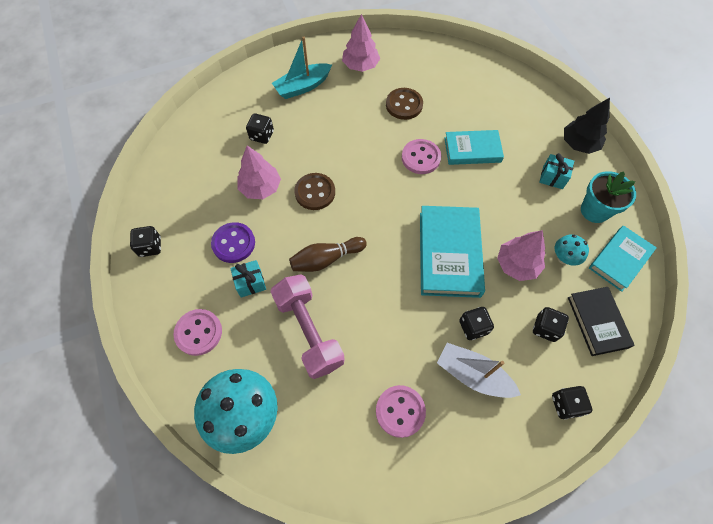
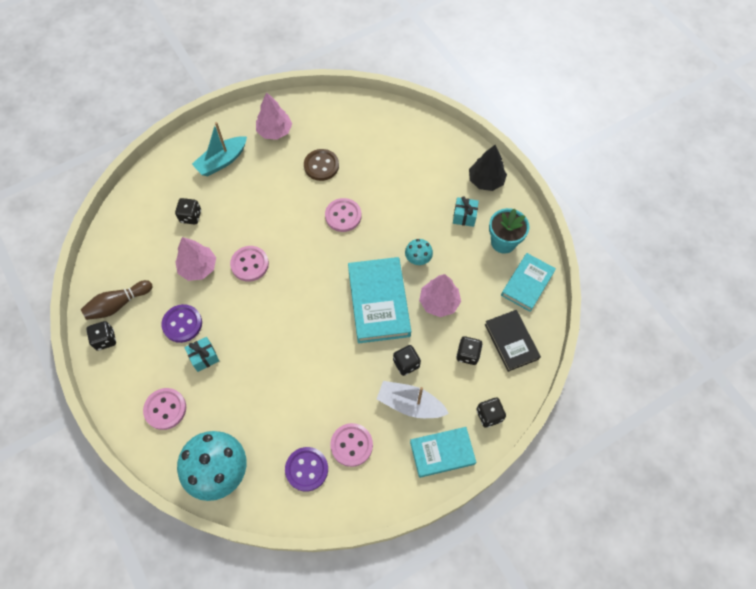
camera: 10 degrees left, 0 degrees up
(309, 331) = (263, 391): pink dumbbell -> none
(315, 192) = (250, 264): brown button -> pink button
(326, 259) = (269, 325): brown bowling pin -> brown bowling pin (118, 304)
(344, 431) = (306, 469): none -> purple button
(472, 150) = (389, 201): turquoise book -> turquoise book (442, 453)
(564, 258) = (479, 290): turquoise mushroom -> turquoise mushroom (418, 259)

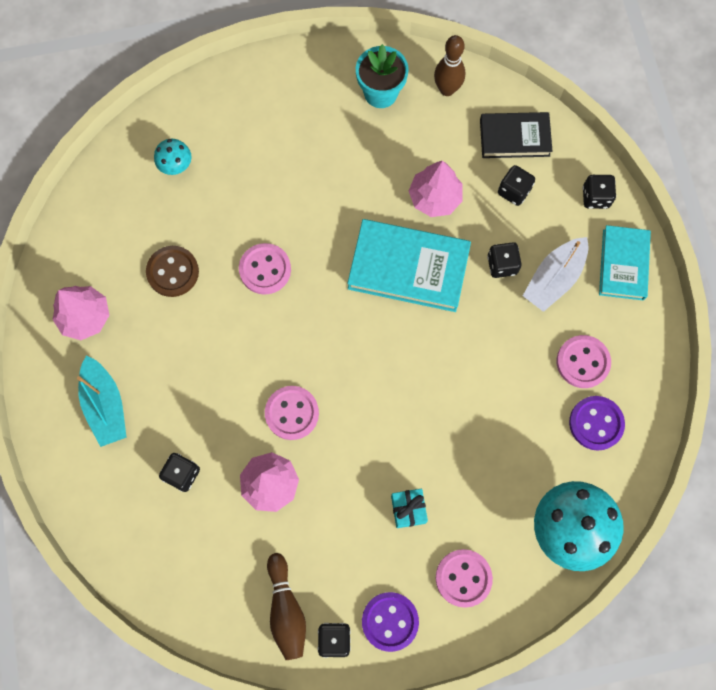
camera: 70 degrees left, 10 degrees up
(182, 324) = (349, 527): purple button -> purple button (390, 621)
(418, 259) = (366, 200): turquoise mushroom -> turquoise mushroom (176, 166)
(464, 216) = (326, 123): turquoise gift -> none
(485, 181) = (284, 77): black tree -> none
(527, 283) = (447, 89): turquoise book -> brown bowling pin

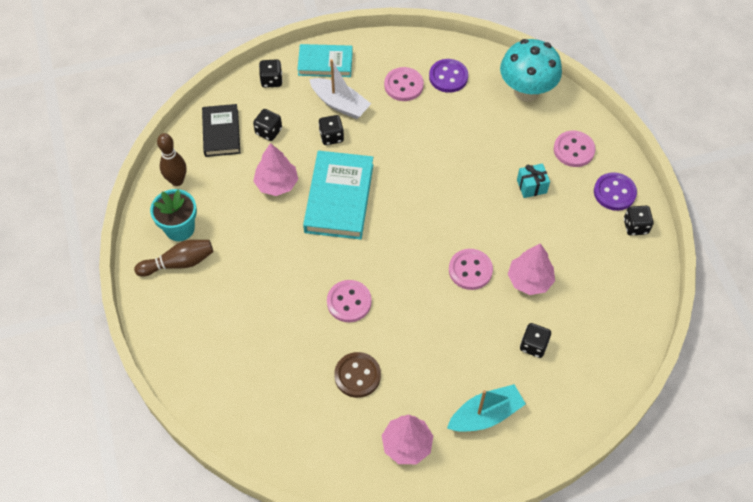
camera: 95 degrees left, 15 degrees down
(176, 166) = (254, 385): turquoise mushroom -> none
(286, 609) = (622, 260): brown bowling pin -> brown bowling pin (179, 263)

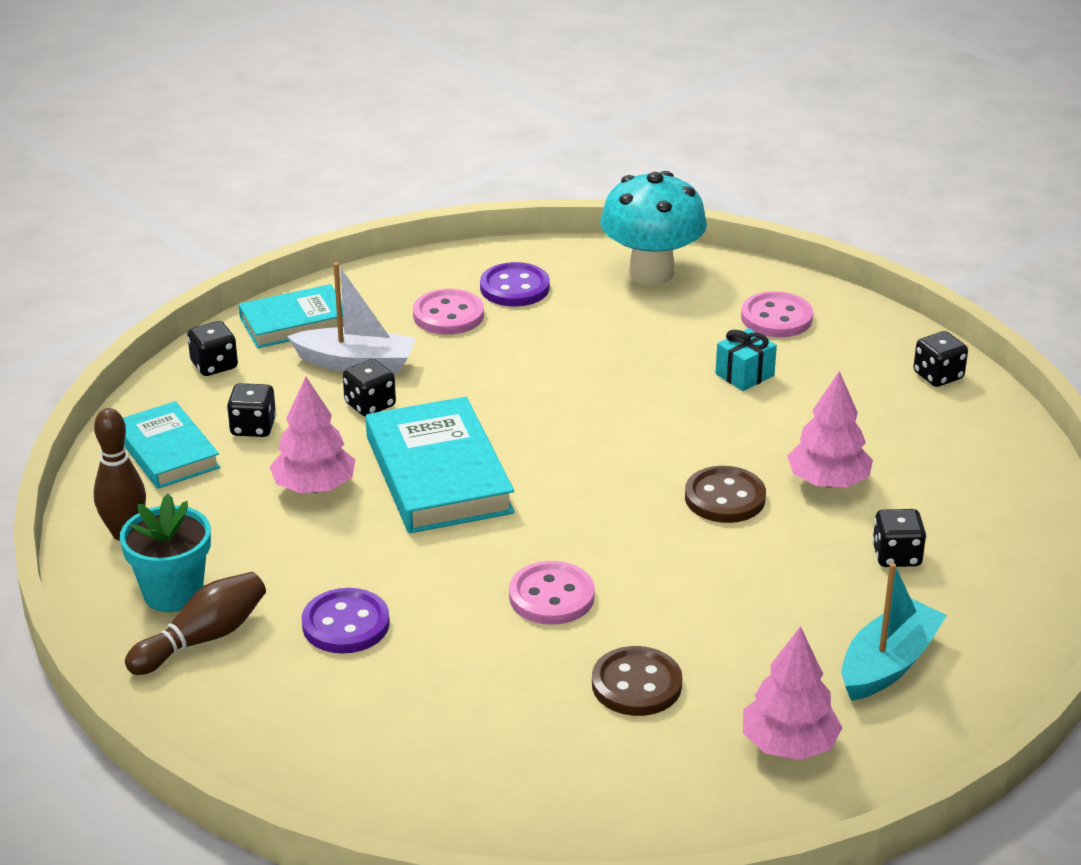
camera: 25 degrees left, 25 degrees down
(221, 133) = (167, 451): black book -> turquoise book
(470, 270) = (725, 498): pink button -> brown button
(614, 192) = (876, 348): purple button -> purple button (346, 624)

